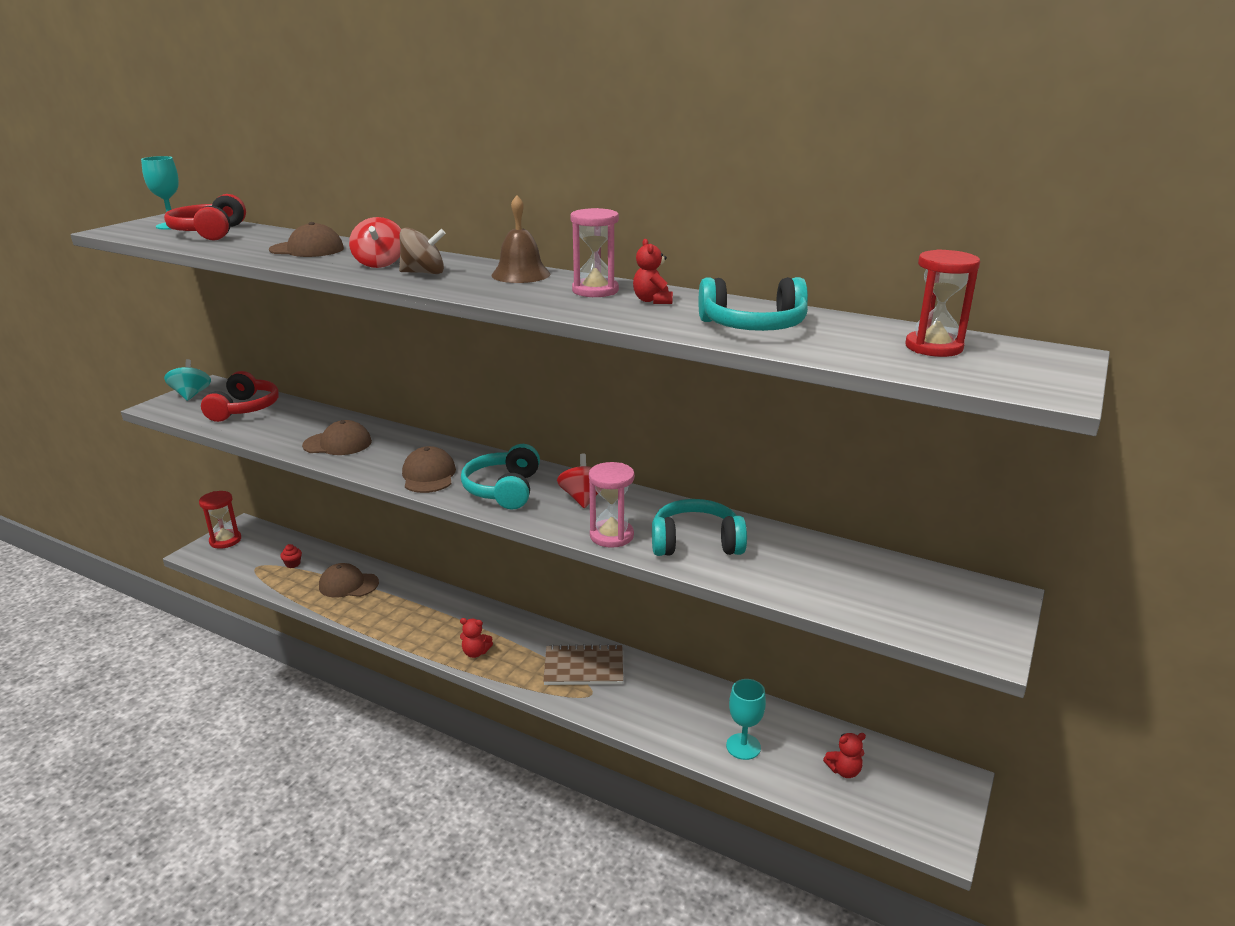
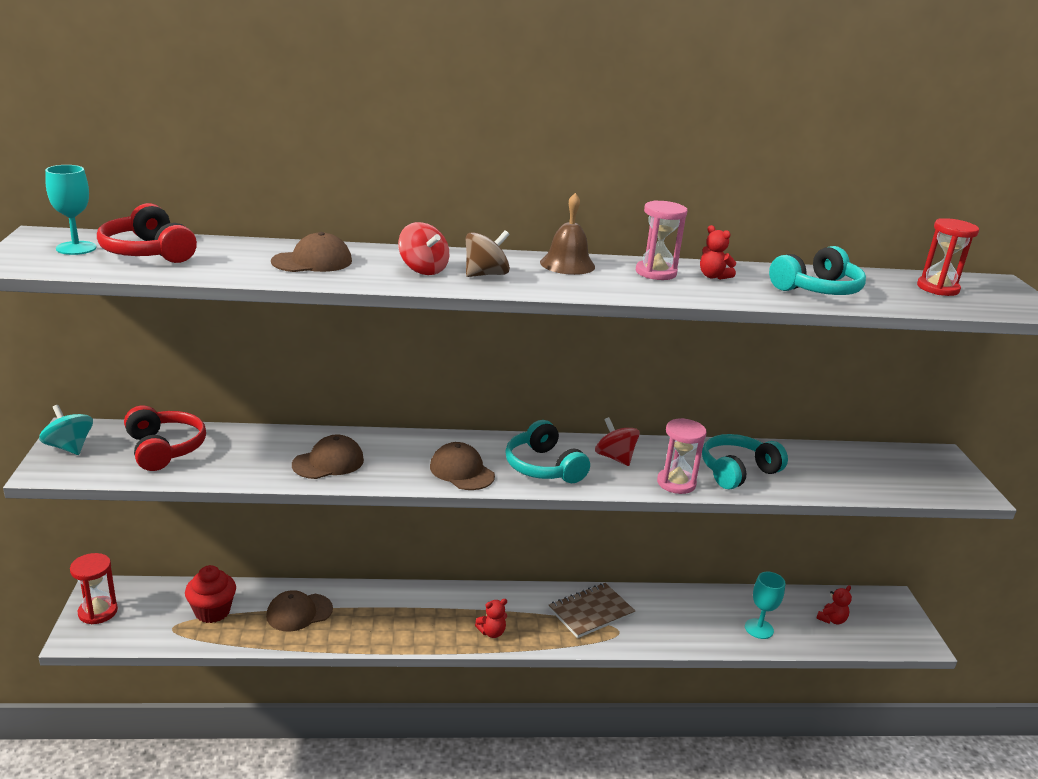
camera: 35 degrees left, 0 degrees up
(293, 564) = (212, 611): red cupcake -> red cupcake, size x2.08

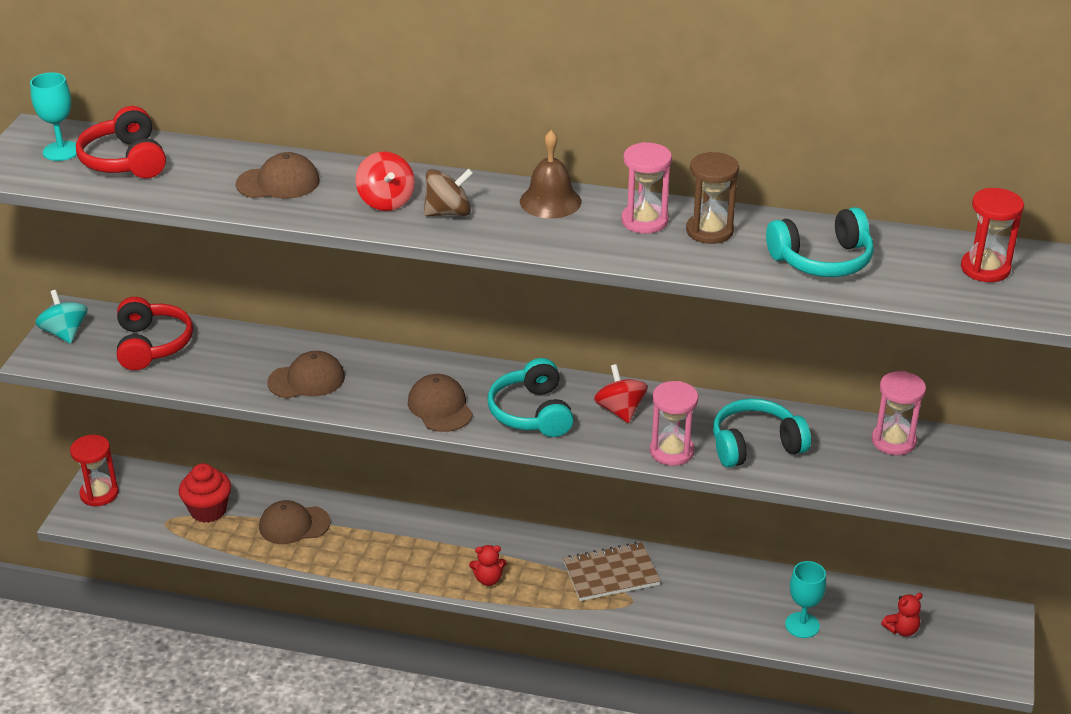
camera: 20 degrees right, 10 degrees up
(713, 276) = (709, 231): red teddy bear -> brown hourglass
(835, 457) = (893, 441): none -> pink hourglass

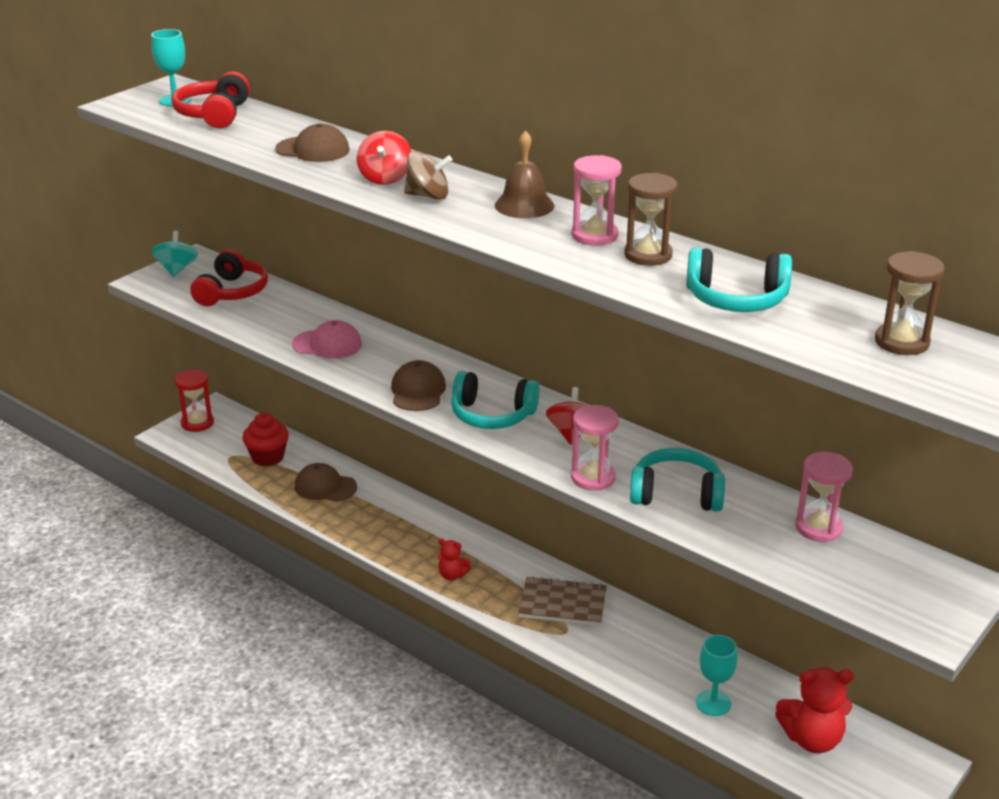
camera: 25 degrees right, 5 degrees down
(306, 380) = (327, 344): brown cap -> pink cap
(532, 413) = (492, 415): turquoise headphones -> turquoise headphones turned 90 degrees counterclockwise
(901, 629) = (812, 739): red teddy bear -> red teddy bear, size x1.87
(985, 269) = (901, 342): red hourglass -> brown hourglass

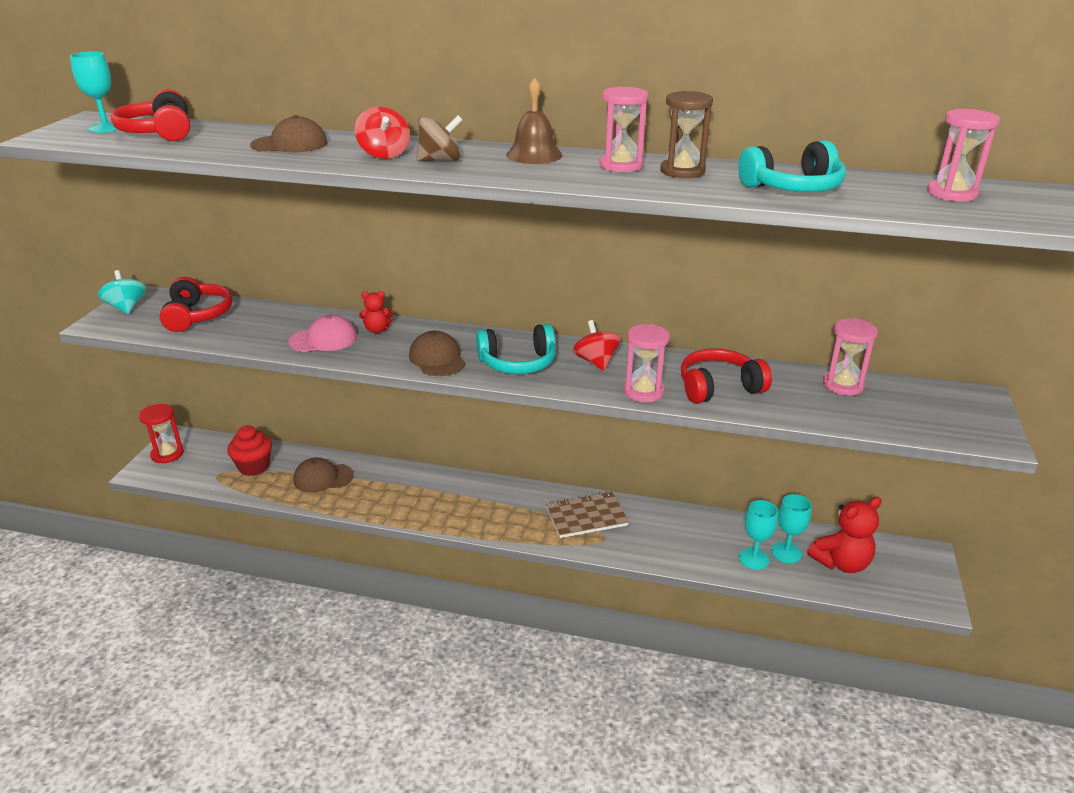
camera: 25 degrees left, 0 degrees up
(452, 575) = (482, 520): red teddy bear -> red teddy bear (377, 330)
(676, 494) = (719, 387): turquoise headphones -> red headphones
(756, 708) = (786, 552): none -> turquoise goblet
(901, 342) = (951, 194): brown hourglass -> pink hourglass

